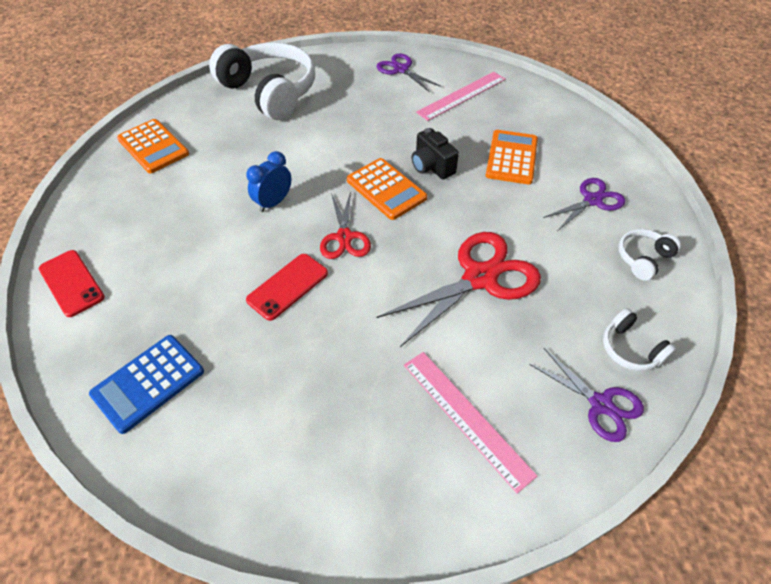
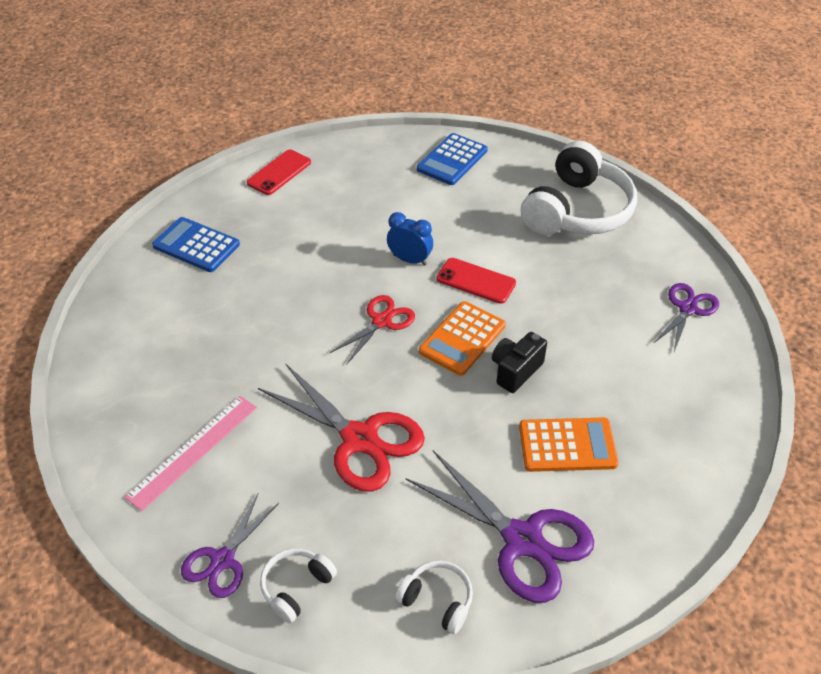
camera: 75 degrees right, 5 degrees down
(153, 147) = (452, 160): orange calculator -> blue calculator
(287, 286) = (309, 297): red phone -> red phone (476, 281)
(344, 237) = (381, 321): red scissors -> red scissors turned 150 degrees clockwise
(462, 95) = (668, 377): pink ruler -> none
(592, 200) = (522, 540): purple scissors -> purple scissors, size x1.70

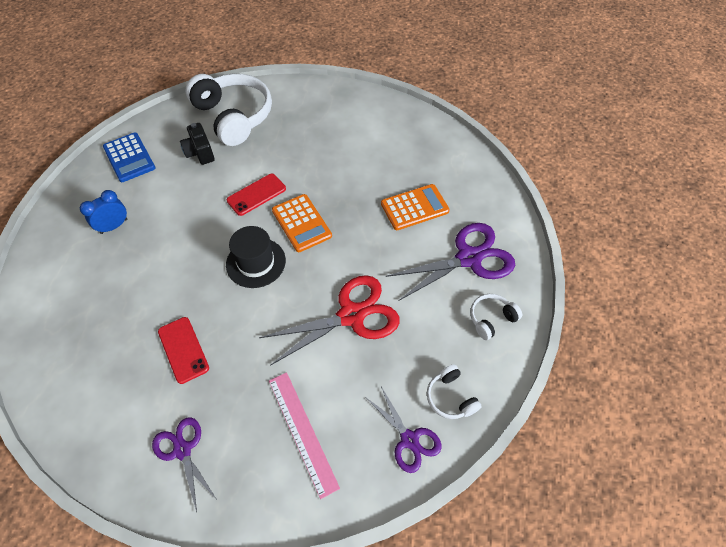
camera: 65 degrees left, 10 degrees up
(196, 245) = (79, 363): blue calculator -> none
(279, 172) = (42, 271): red phone -> red phone (183, 350)
(381, 321) = (256, 262): red scissors -> black hat
(410, 260) = (209, 223): blue clock -> blue clock (114, 226)
(515, 371) = (345, 207): black camera -> black camera (200, 153)
(567, 445) = (414, 207): orange calculator -> orange calculator turned 45 degrees clockwise
(687, 309) = (349, 107): purple scissors -> purple scissors (182, 450)

